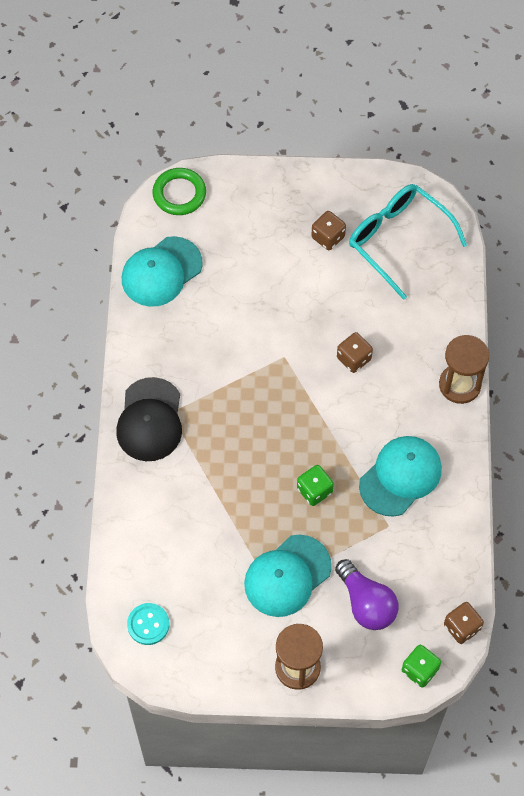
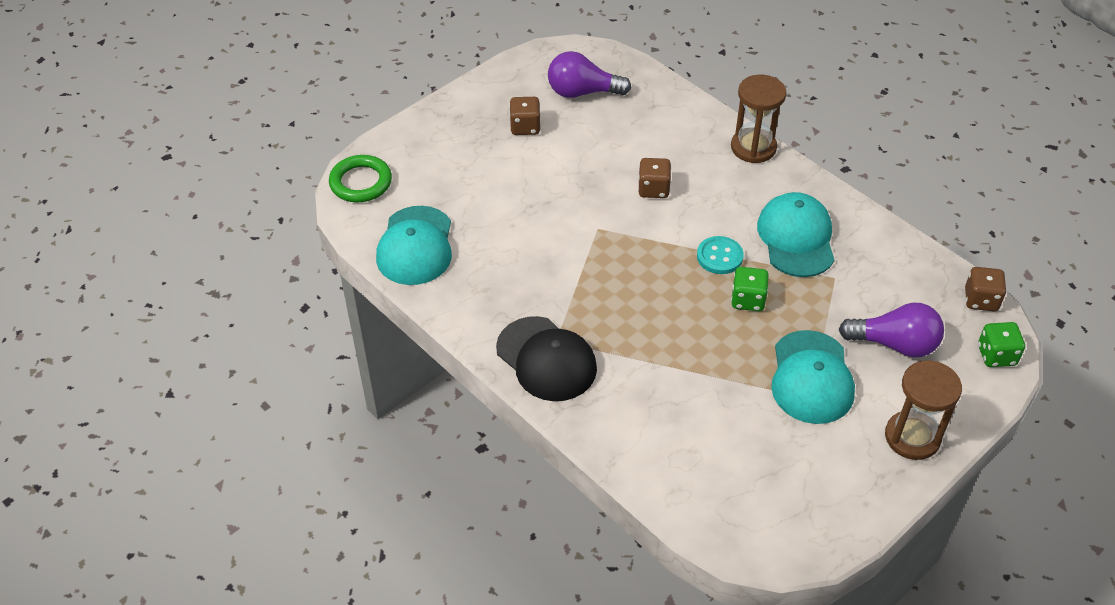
camera: 45 degrees left, 15 degrees down
(148, 624) = (754, 517): turquoise button -> turquoise button (719, 256)
(398, 240) = (582, 92): turquoise glasses -> purple light bulb

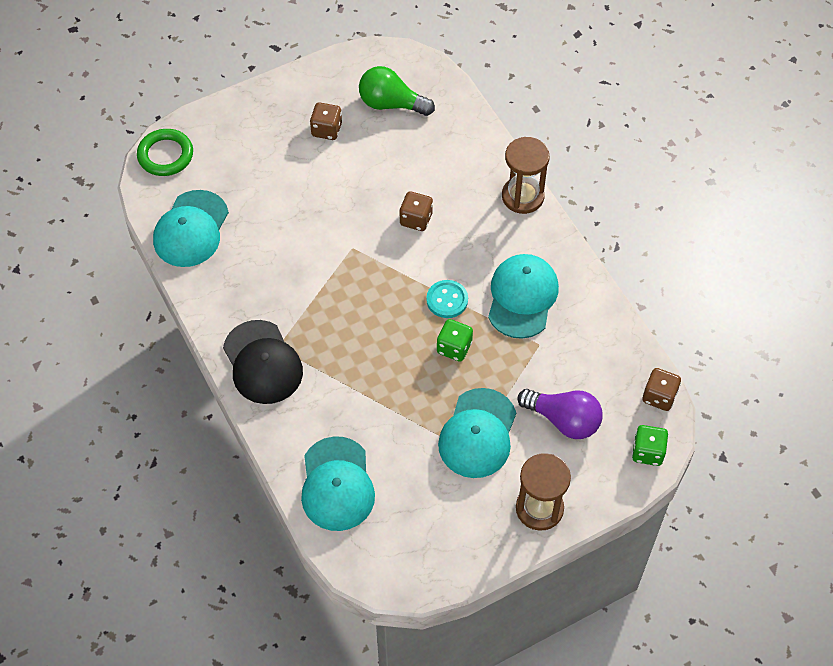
camera: 15 degrees right, 10 degrees up
(582, 92) = (391, 104): purple light bulb -> green light bulb
(681, 464) = (337, 484): none -> turquoise cap

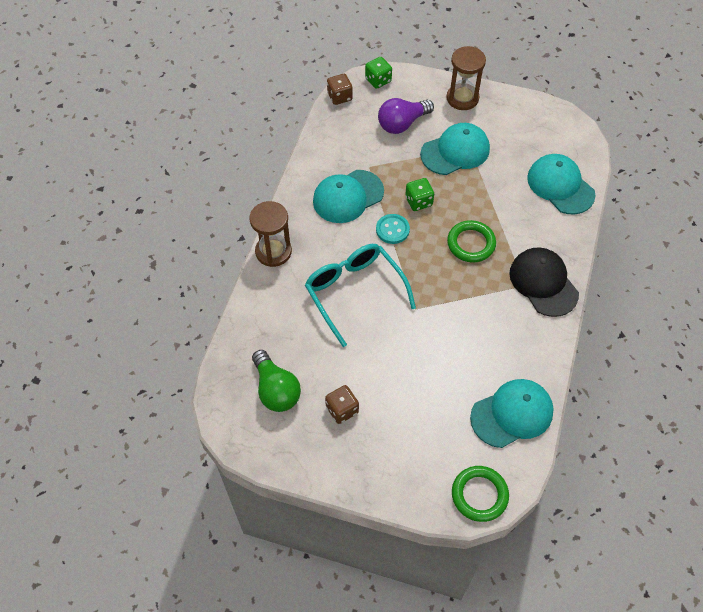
camera: 135 degrees left, 0 degrees up
(262, 362) = (543, 283): black cap -> black cap turned 45 degrees counterclockwise
(337, 484) = (560, 186): turquoise cap -> turquoise cap turned 75 degrees counterclockwise
(363, 346) = (471, 243): none -> green ring
(416, 219) = (354, 293): brown dice -> turquoise glasses
(563, 420) = (402, 124): purple light bulb -> purple light bulb turned 105 degrees counterclockwise

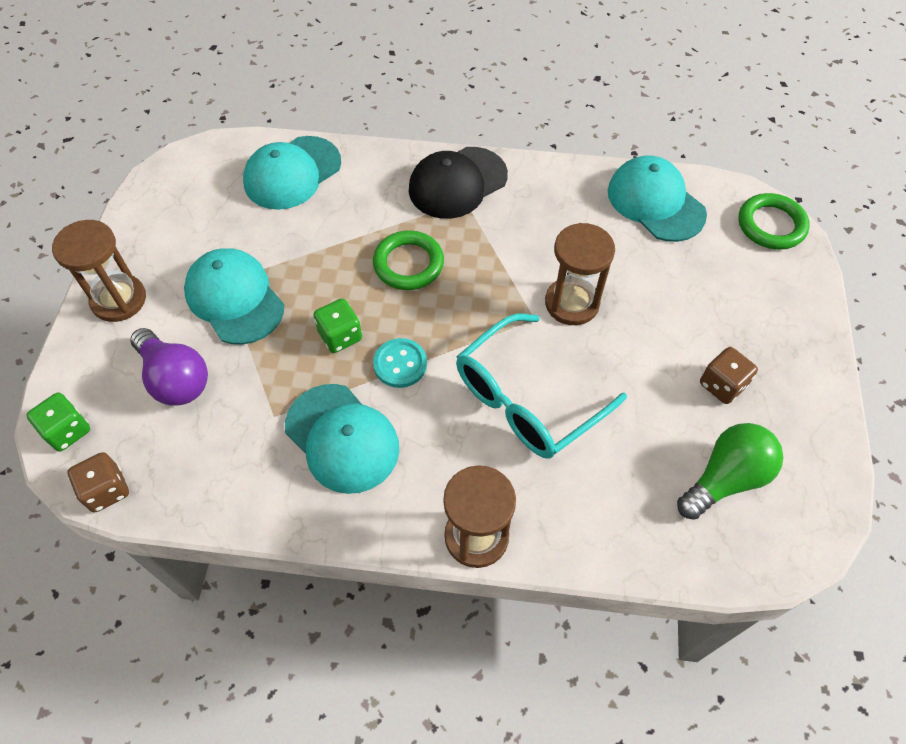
camera: 100 degrees left, 0 degrees up
(424, 334) = (572, 303): none -> brown hourglass

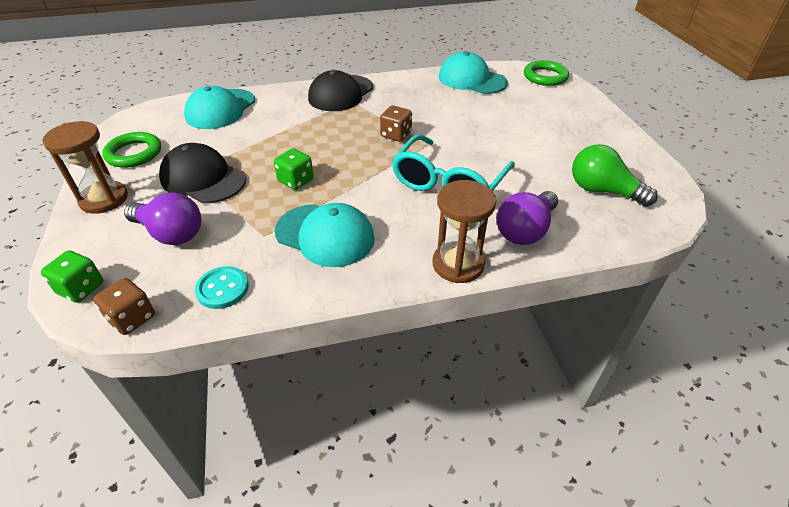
camera: 20 degrees left, 15 degrees down
(235, 298) = (203, 178): turquoise cap -> black cap
(400, 364) = (348, 185): turquoise button -> turquoise button (222, 289)
(408, 264) = (327, 136): green ring -> green ring (134, 153)
(572, 303) = (449, 132): brown hourglass -> none
(585, 512) = (525, 230): none -> purple light bulb
(722, 385) = (568, 148): brown dice -> brown dice (396, 135)
(725, 478) = (602, 191): green light bulb -> green light bulb turned 90 degrees counterclockwise

